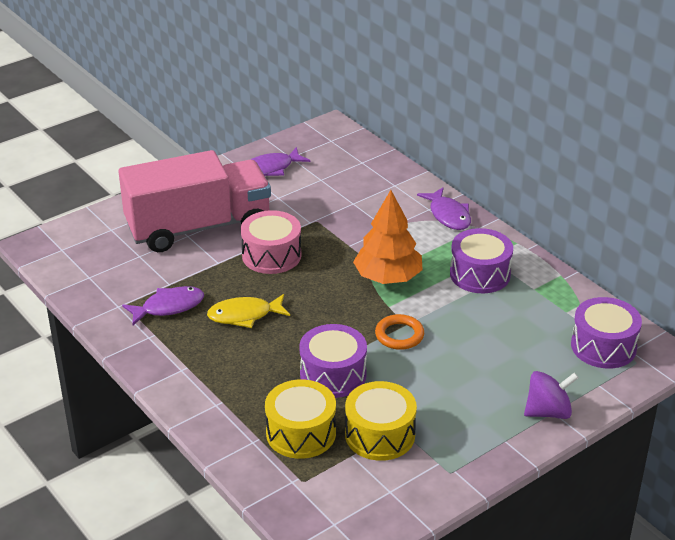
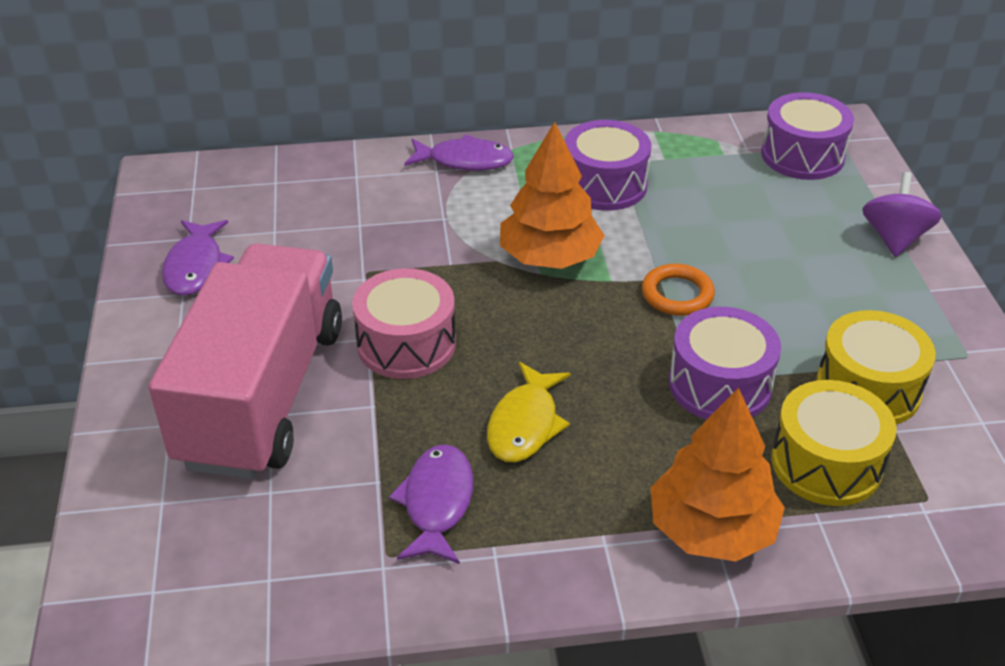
camera: 60 degrees left, 5 degrees up
(217, 403) = (711, 529): none -> orange tree

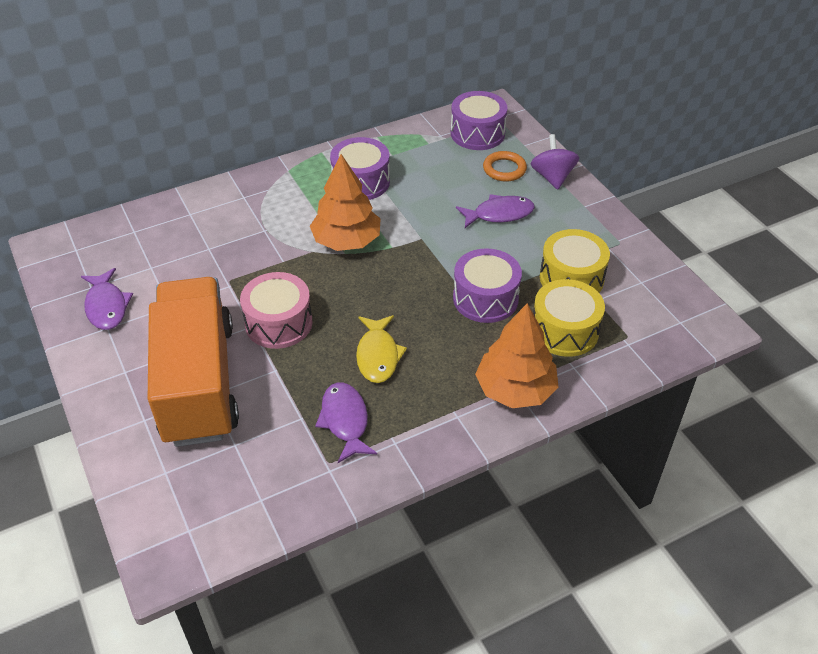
camera: 20 degrees left, 5 degrees up
(263, 395) = (198, 383): pink truck -> orange truck
(465, 161) = (260, 186): purple fish -> purple fish (499, 214)
(677, 294) = (437, 246): orange ring -> orange ring (504, 169)

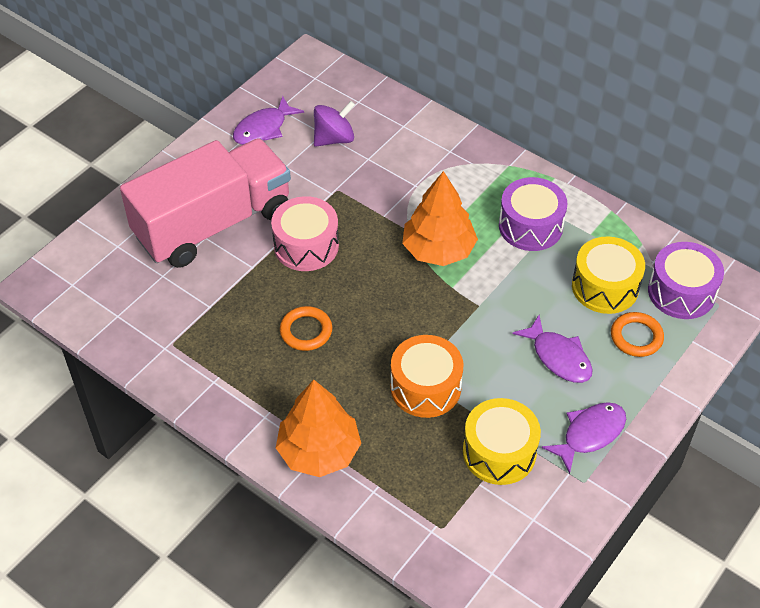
camera: 65 degrees right, 5 degrees up
(198, 383) = (213, 224): orange truck -> pink truck
(345, 421) = (220, 337): purple fish -> purple fish (589, 434)
(378, 355) = (306, 331): yellow fish -> orange ring
(485, 298) = (425, 387): purple drum -> orange drum
(552, 177) = (654, 385): purple spinning top -> purple spinning top (334, 139)
(564, 331) = (419, 468): yellow drum -> yellow drum (605, 287)

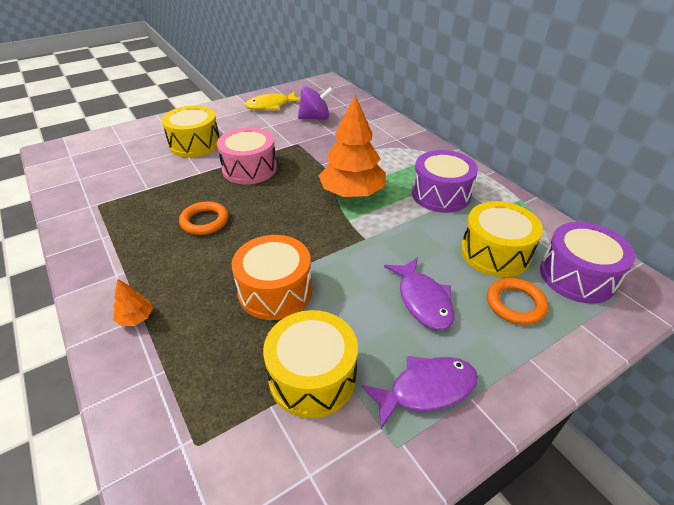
camera: 20 degrees right, 10 degrees down
(213, 224) = (195, 144): pink truck -> yellow drum
(263, 128) = (271, 105): purple fish -> yellow fish
(319, 451) = (136, 318): orange tree -> orange tree, size x0.42

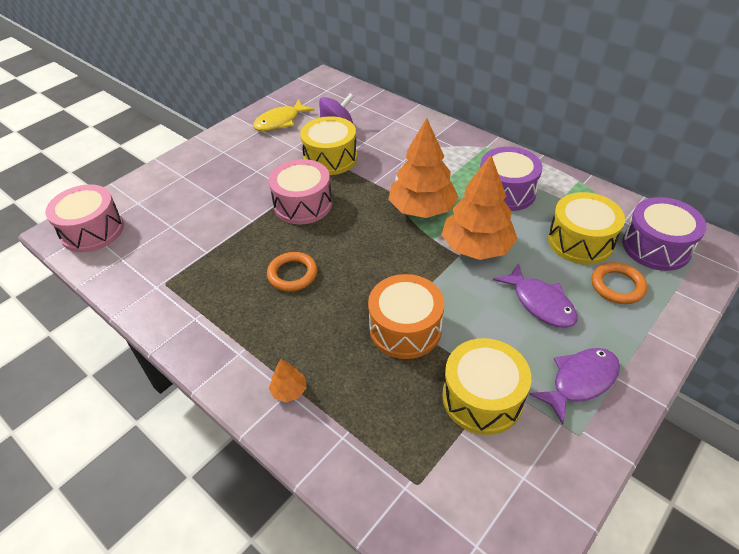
camera: 15 degrees left, 5 degrees up
(73, 155) = (92, 231): none -> pink drum
(195, 144) = (225, 187): yellow drum -> yellow drum (330, 158)
(386, 235) = (476, 247): none -> orange tree

